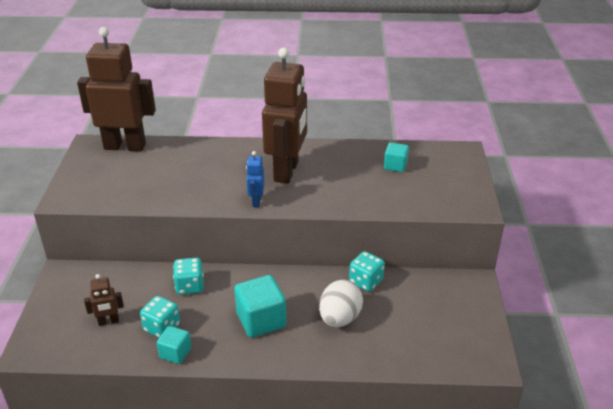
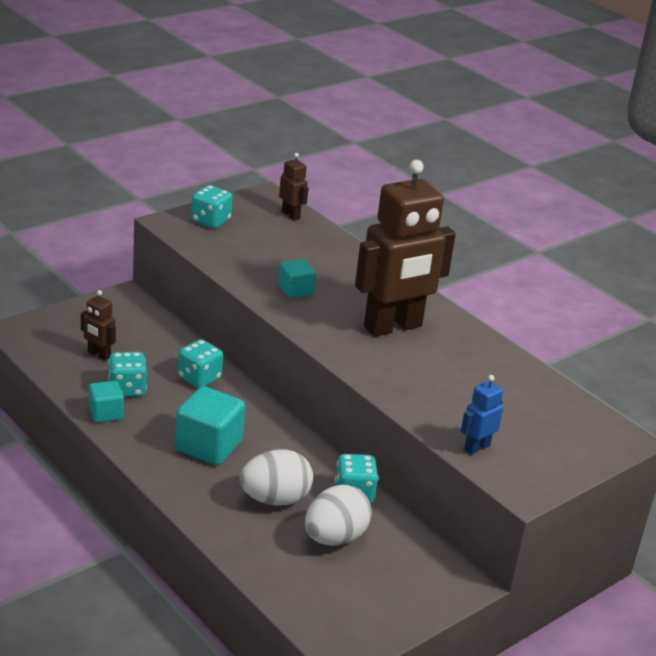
camera: 45 degrees right, 5 degrees down
(86, 181) = (210, 221): none -> turquoise dice
(125, 146) = (291, 215): brown robot -> brown robot, size x0.42
(256, 201) = (317, 329): blue robot -> blue robot (476, 447)
(395, 166) = (513, 397): turquoise cube -> turquoise cube (295, 290)
(396, 312) = (334, 538): none -> white egg

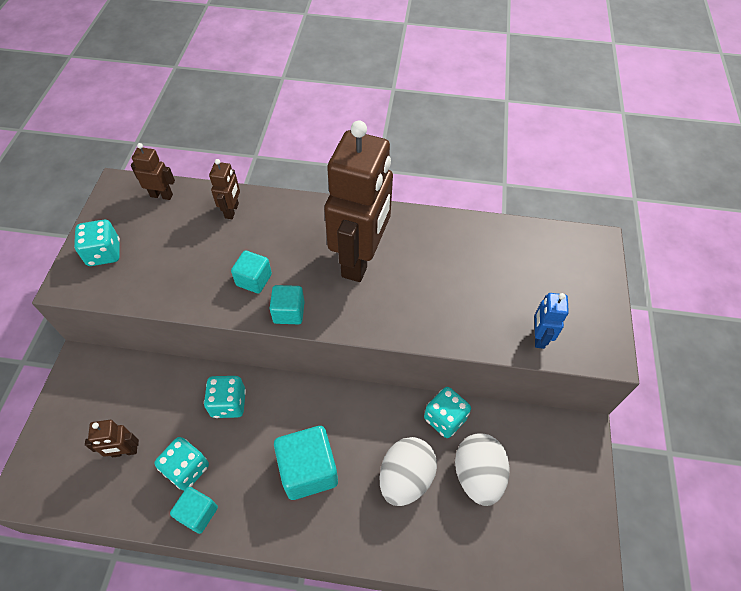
camera: 40 degrees left, 25 degrees up
(297, 319) = (289, 312): none -> turquoise cube
(331, 250) = (232, 211): none -> brown robot

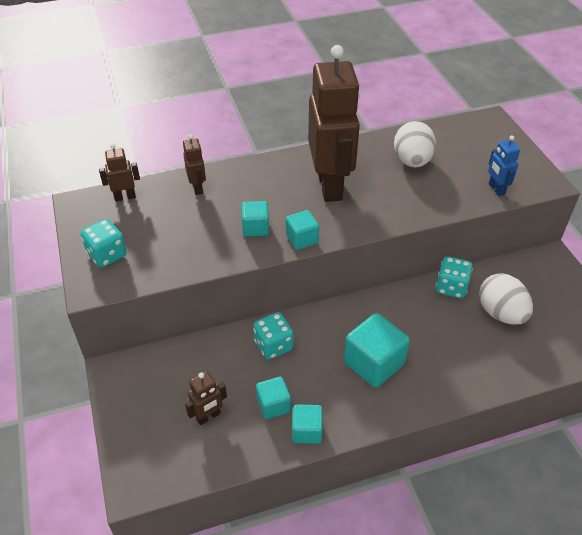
camera: 25 degrees left, 10 degrees down
(187, 469) = (273, 405): turquoise dice -> turquoise cube
(405, 478) = (451, 337): white egg -> white egg (412, 161)

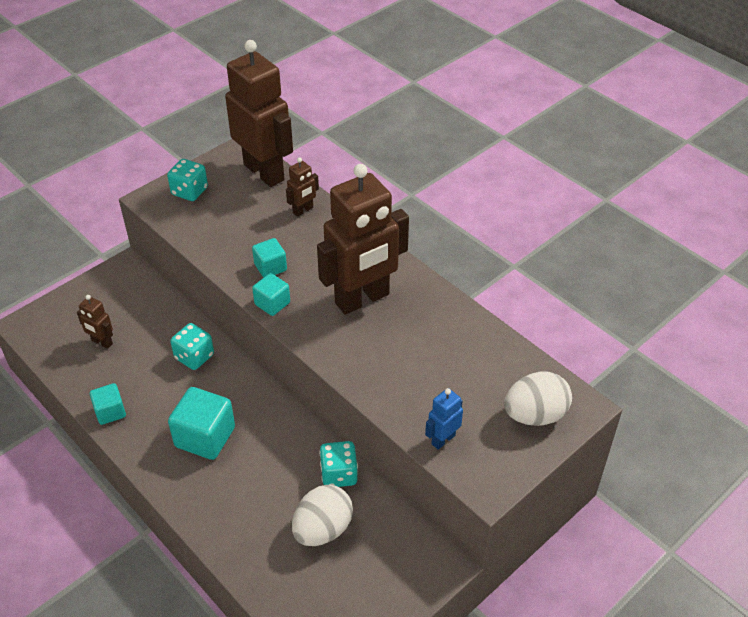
camera: 65 degrees right, 0 degrees up
(125, 197) = (264, 172): brown robot -> brown robot, size x2.35
(273, 405) = (129, 380): turquoise cube -> none
(412, 161) = (445, 352): white egg -> white egg (535, 415)

